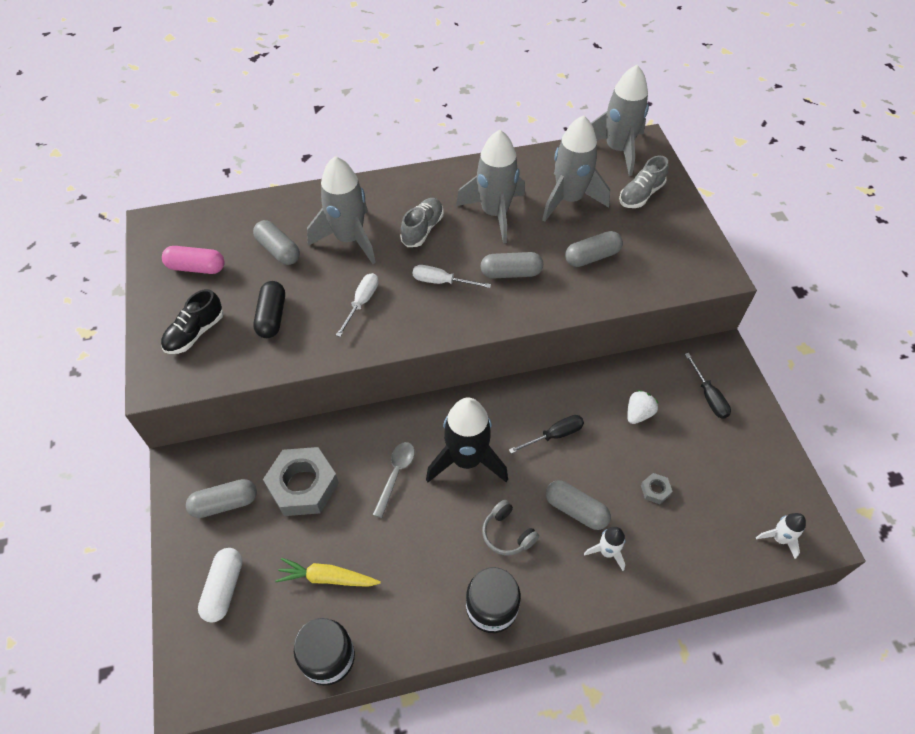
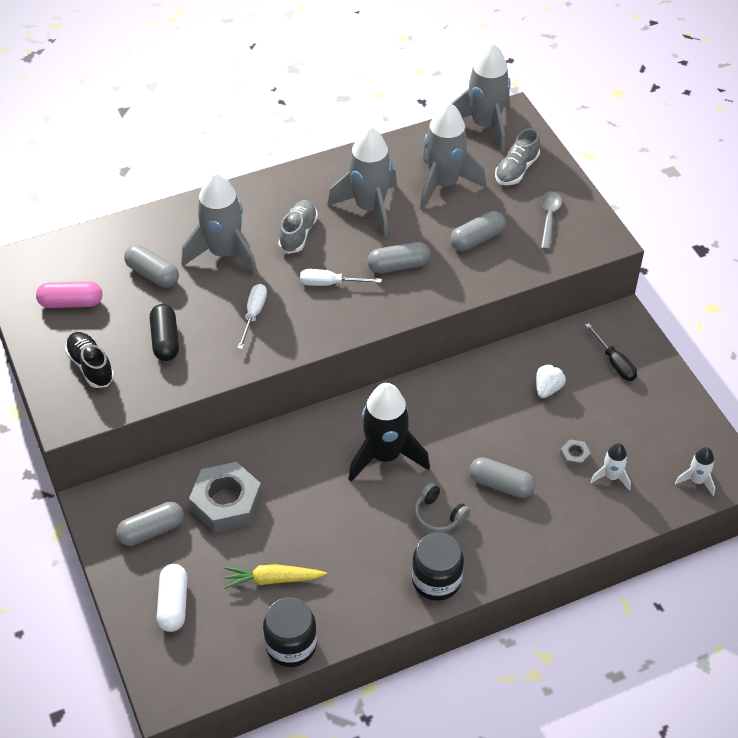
camera: 10 degrees left, 5 degrees down
(195, 333) = (91, 366): black shoe -> black shoe turned 120 degrees clockwise
(396, 474) = (317, 479): grey spoon -> grey spoon (549, 218)
(554, 435) = (468, 420): black screwdriver -> none
(607, 552) = (537, 516): white rocket -> white rocket (611, 477)

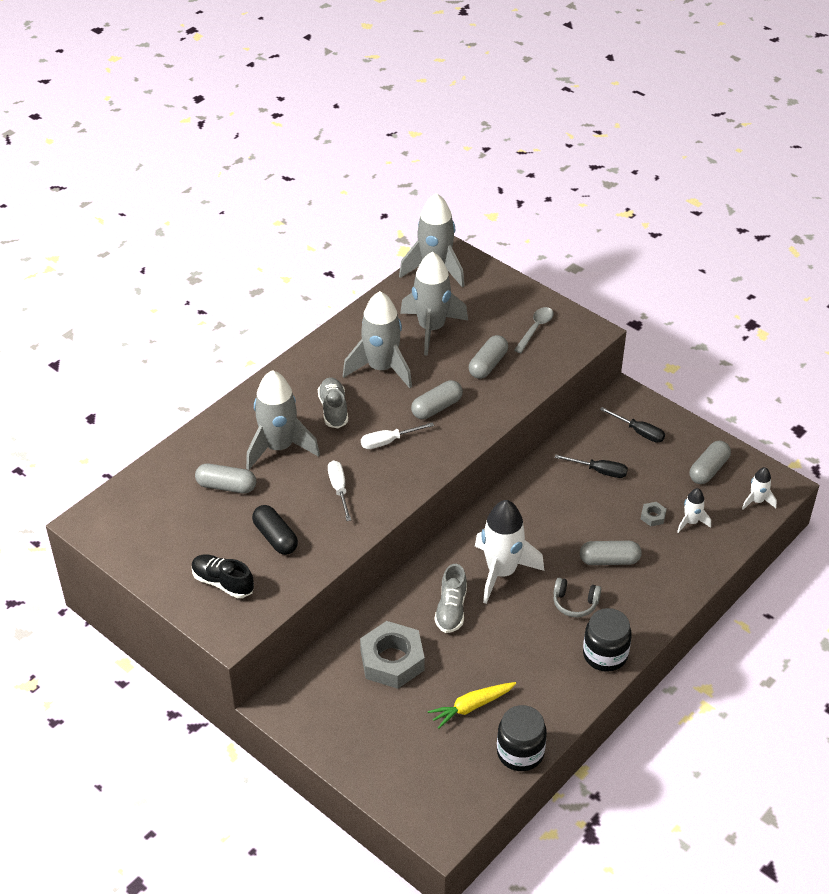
camera: 25 degrees left, 5 degrees down
(71, 303) = (168, 535): pink capsule -> none
(151, 530) = (341, 708): grey capsule -> grey capsule (708, 470)
(173, 604) = (400, 760): white capsule -> none
(385, 455) = (501, 572): black rocket -> white rocket
(516, 170) = (484, 298): grey shoe -> grey shoe (451, 609)
(548, 389) = (599, 471): white strawberry -> black screwdriver
(549, 218) = (535, 329): grey spoon -> grey spoon turned 45 degrees clockwise

